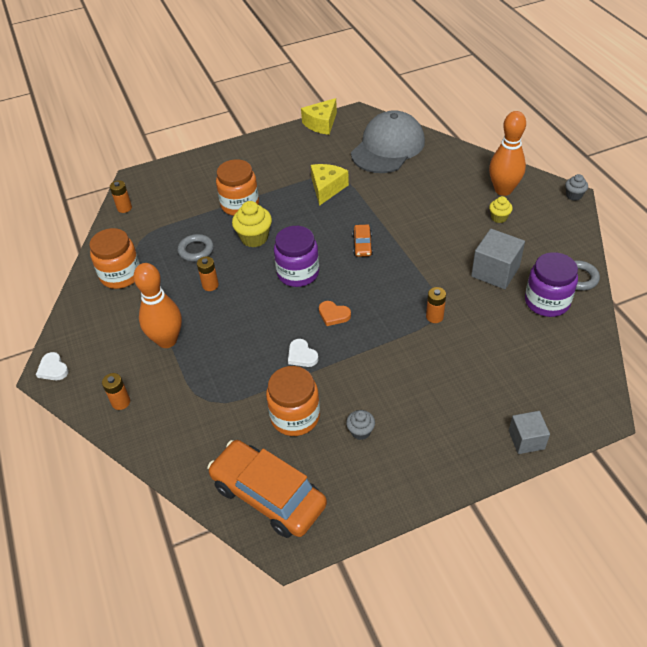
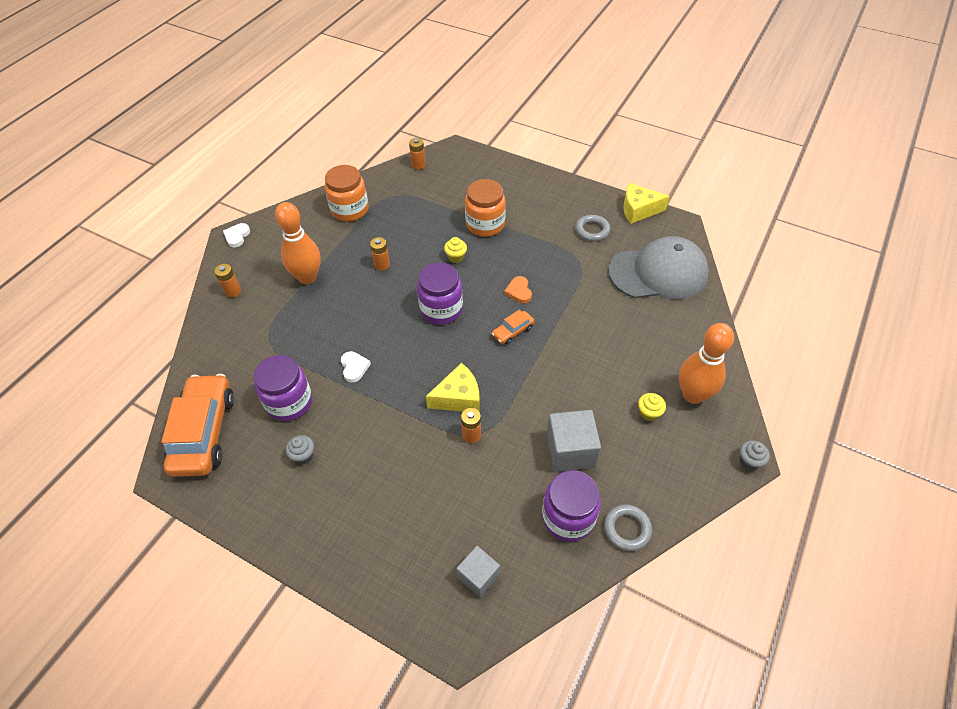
camera: 50 degrees right, 5 degrees up
(196, 250) = (411, 232): grey ring -> grey ring (592, 230)
(254, 238) = (456, 257): yellow cupcake -> yellow cupcake, size x0.58
(295, 416) = (289, 402): orange jar -> purple jar
(302, 355) = (354, 367): white heart -> white heart turned 150 degrees clockwise
(327, 188) = (559, 265): yellow cheese -> yellow cheese (458, 397)
(333, 315) = (414, 361): orange heart -> orange heart (519, 291)
(526, 440) = (379, 591): grey cube -> grey cube (478, 576)

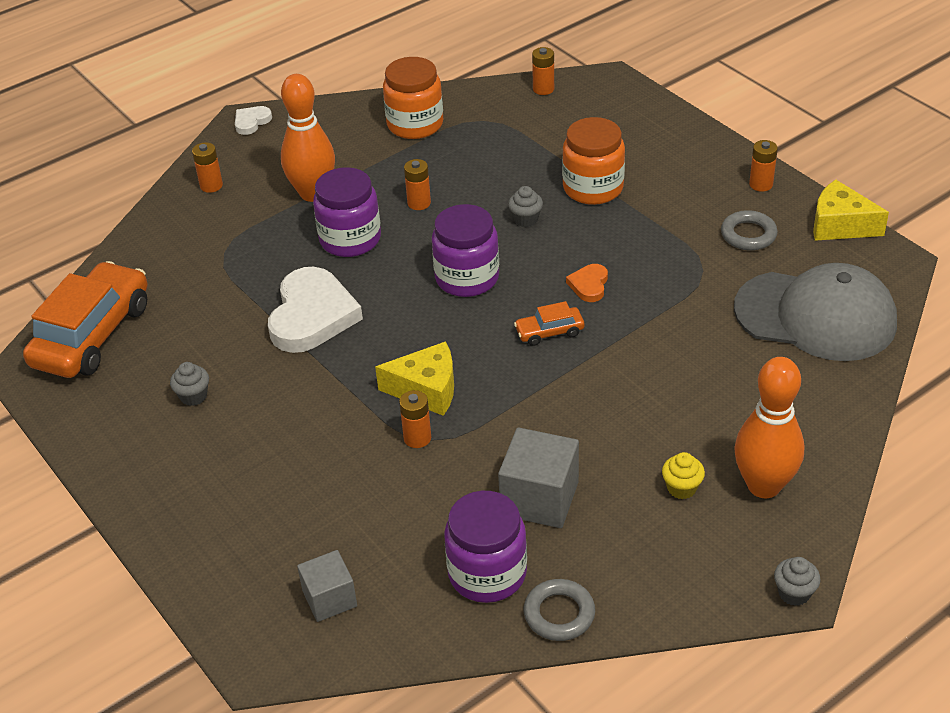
camera: 25 degrees right, 10 degrees down
(289, 402) = (210, 331): purple jar -> purple jar (350, 239)
(354, 367) = (312, 315): white heart -> white heart, size x2.17
(456, 257) = (526, 219): yellow cupcake -> grey cupcake
(581, 195) = (761, 184): none -> orange battery

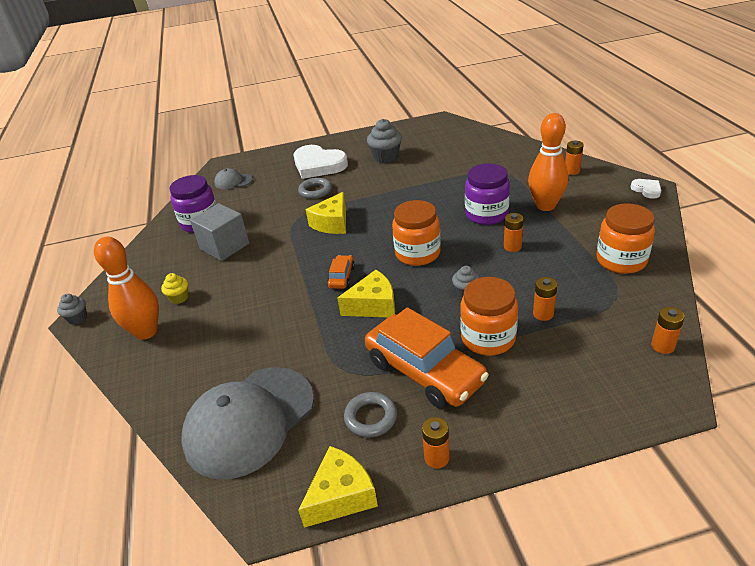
camera: 115 degrees right, 5 degrees down
(92, 335) = (452, 134): orange car -> orange car (424, 371)
(193, 396) = (386, 157): grey cupcake -> grey cupcake, size x1.73
(312, 315) = (422, 194): white heart -> white heart (318, 165)
(329, 598) = (233, 181): grey cube -> grey cap
(417, 438) = (300, 215): orange battery -> orange battery (543, 314)
(467, 278) = (417, 253): purple jar -> orange jar
(559, 614) = (157, 238): grey ring -> grey ring (315, 191)
(589, 285) = (373, 305): orange heart -> yellow cheese

